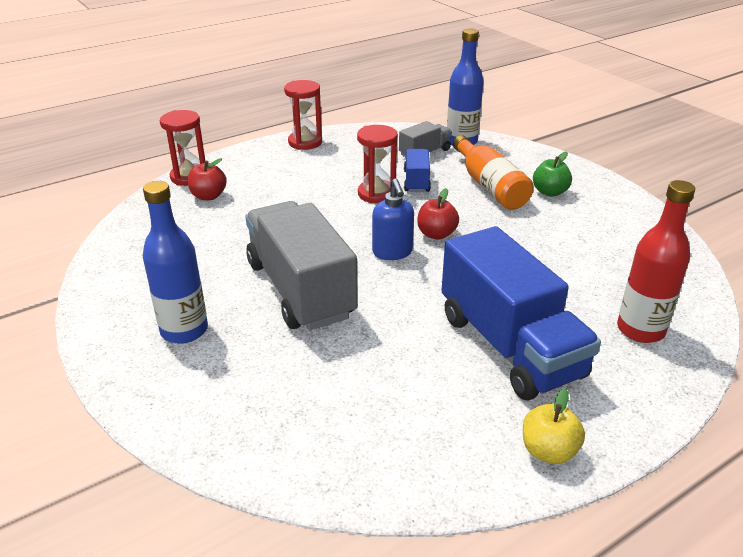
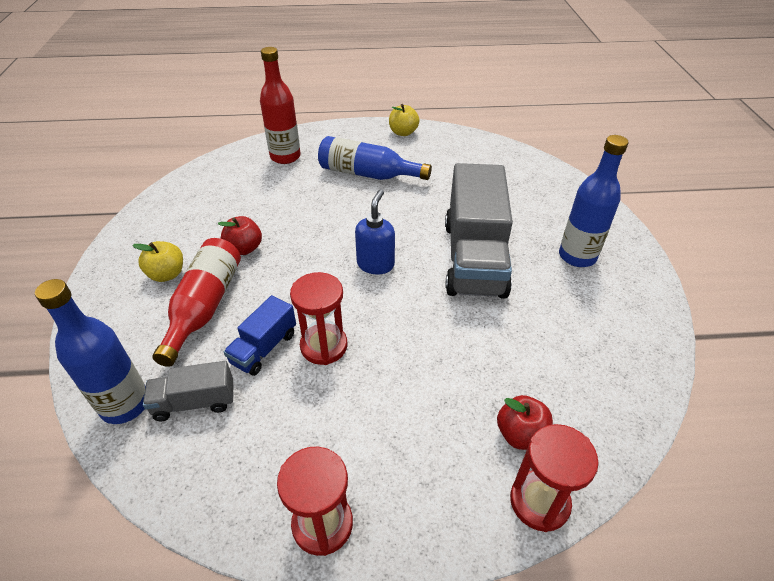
camera: 150 degrees left, 10 degrees up
(436, 234) = (321, 268): red apple -> red apple (244, 248)
(489, 186) = (204, 306): orange bottle -> red bottle
(509, 346) = (367, 174): blue truck -> blue bottle
(549, 192) = (167, 274): green apple -> yellow apple

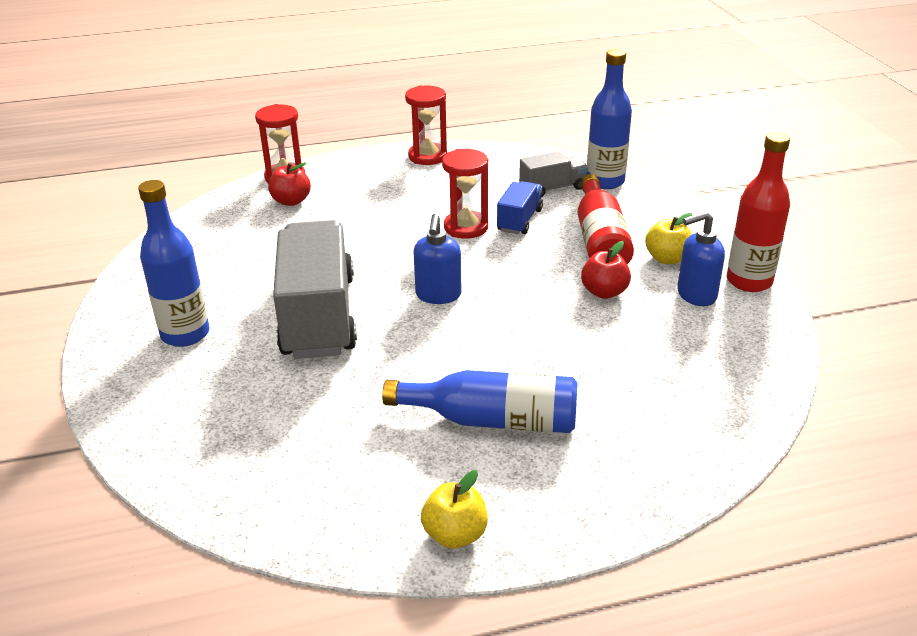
camera: 170 degrees right, 10 degrees down
(179, 236) = (696, 295): none -> blue soap dispenser
(285, 157) = (654, 436): red bottle -> red bottle (749, 281)

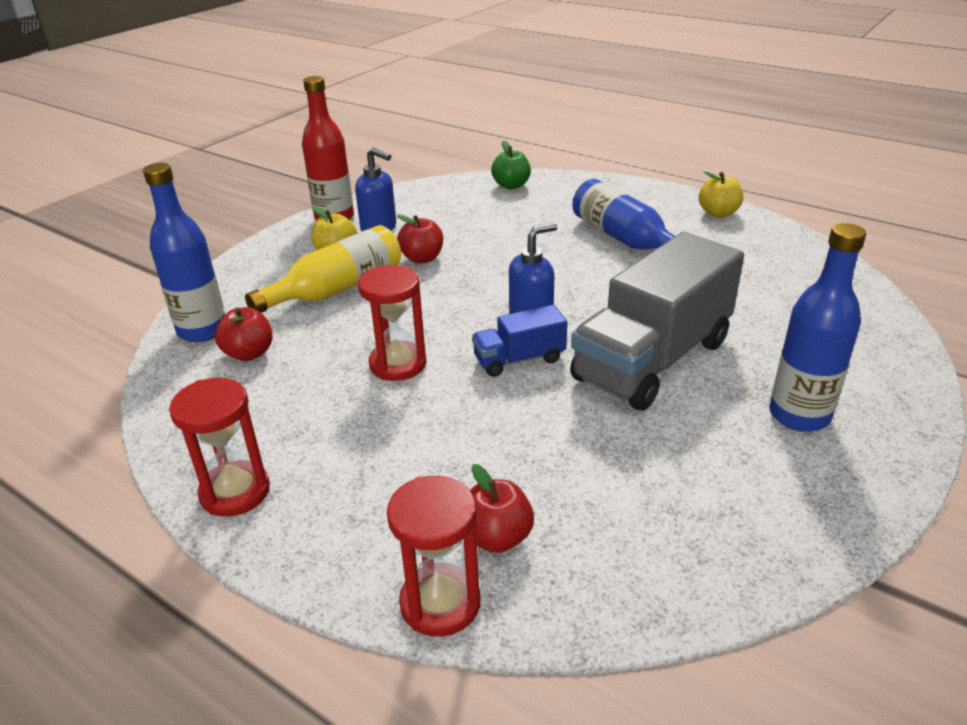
camera: 130 degrees left, 0 degrees up
(519, 220) = (346, 341): blue truck -> blue truck (519, 359)
(552, 188) = (249, 353): grey truck -> red apple
(600, 239) = (337, 289): red bottle -> yellow bottle
(721, 423) = (511, 185): none -> green apple

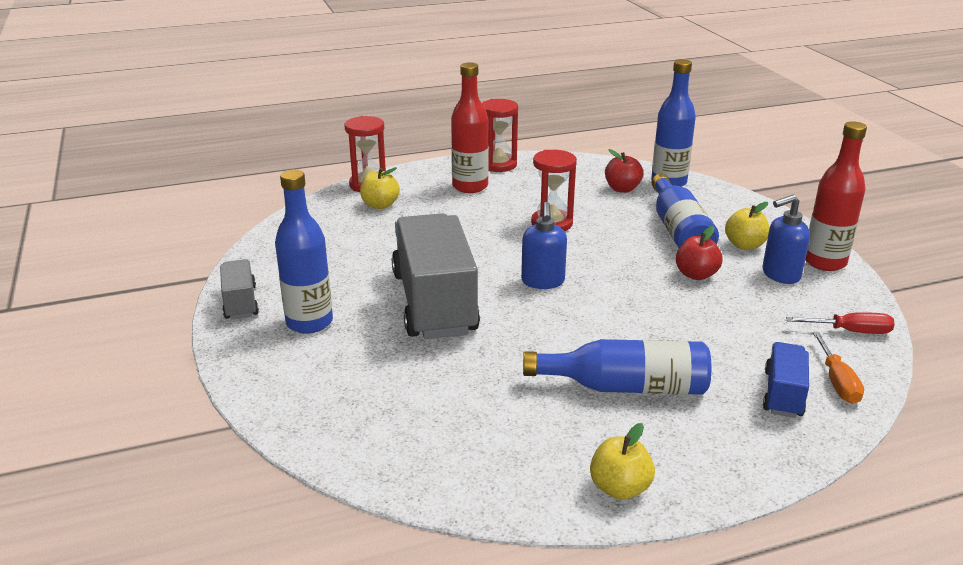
camera: 125 degrees right, 5 degrees down
(337, 289) = (679, 231): yellow bottle -> blue bottle
(346, 479) = (470, 186): none -> red bottle
(440, 192) = (850, 331): none -> red screwdriver
(496, 537) = (380, 205): red apple -> yellow apple
(511, 185) = (837, 381): green apple -> orange screwdriver
(519, 359) = (503, 260): blue truck -> blue truck (783, 394)
(860, 492) = (240, 303): none -> grey truck

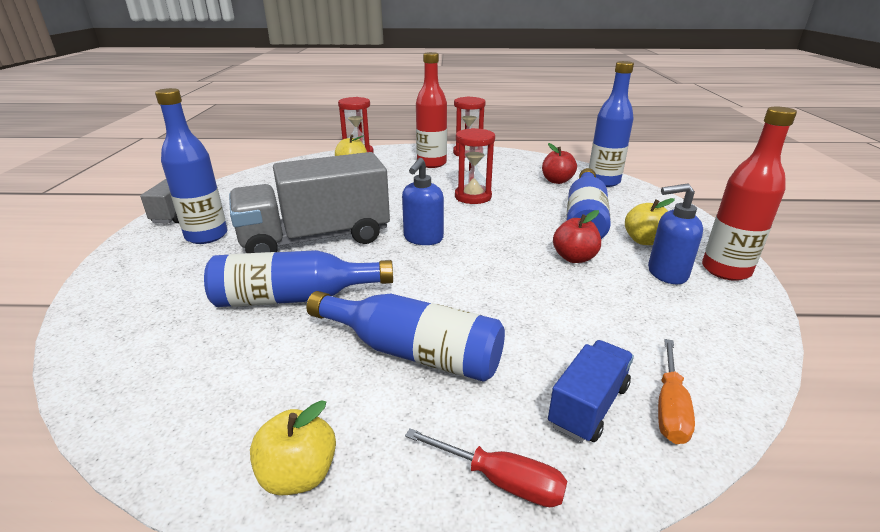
camera: 20 degrees right, 0 degrees up
(434, 303) = (316, 239): grey truck -> grey truck turned 120 degrees counterclockwise
(477, 366) = (294, 298): none -> blue bottle
(850, 331) = (720, 349): red screwdriver -> red screwdriver (500, 480)

